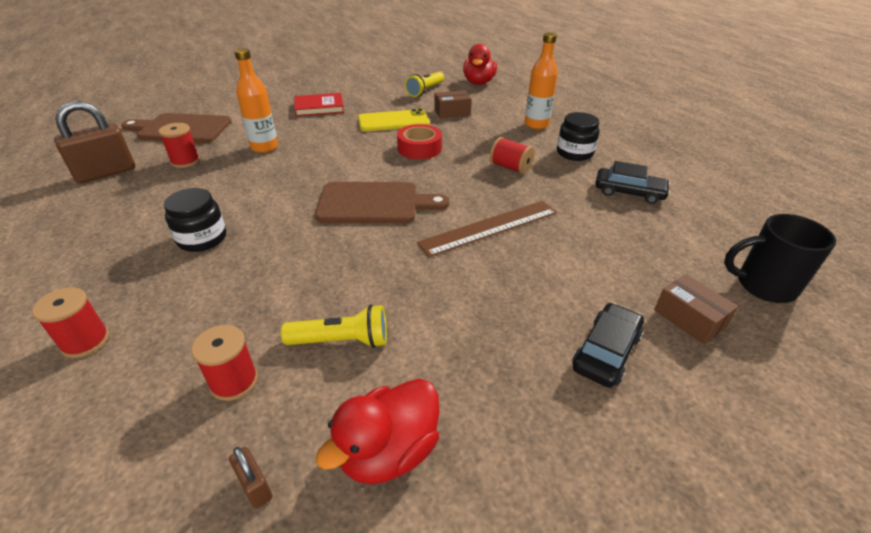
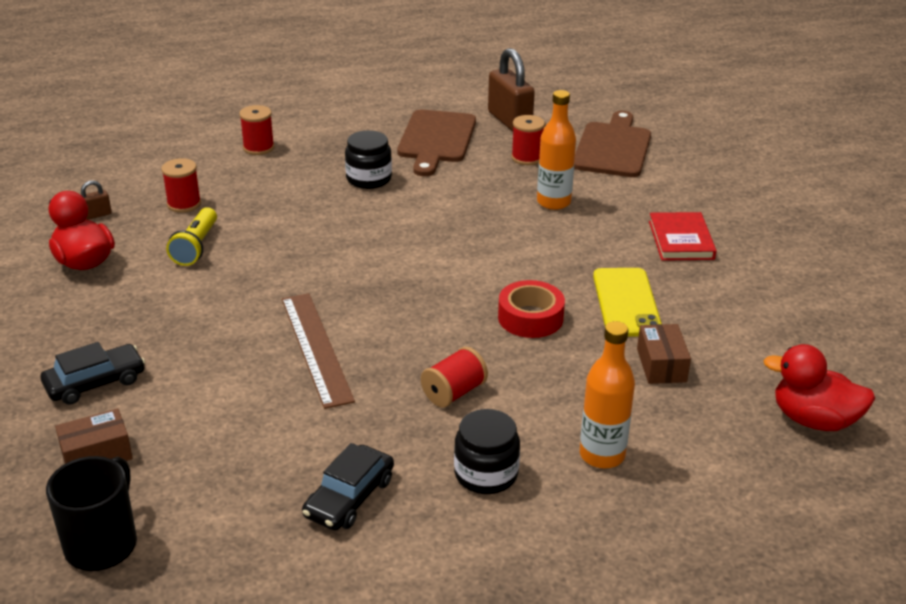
camera: 100 degrees right, 5 degrees down
(374, 203) = (397, 272): brown cutting board -> brown cutting board (436, 139)
(425, 91) = (760, 346): yellow flashlight -> none
(606, 352) = (95, 383): black car -> black car turned 75 degrees counterclockwise

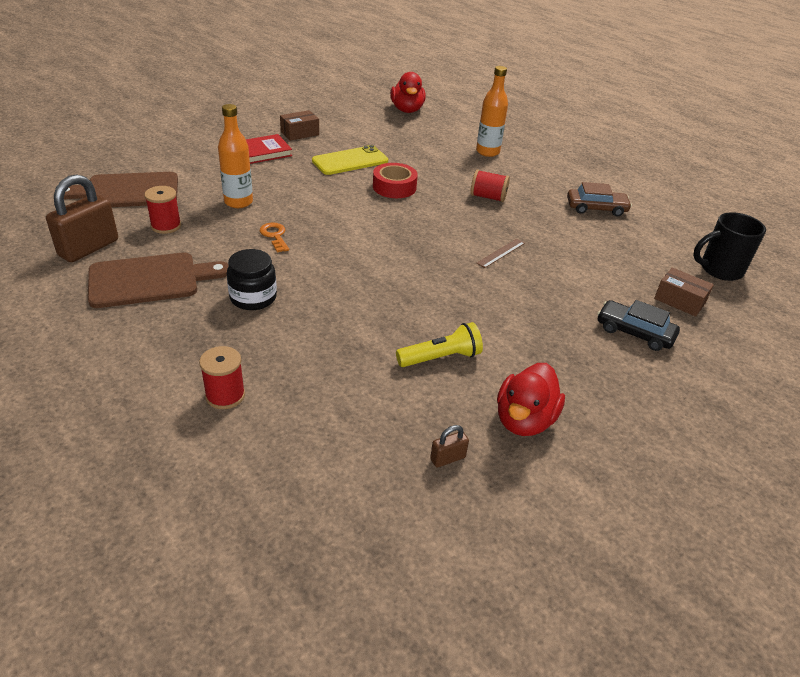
camera: 120 degrees left, 5 degrees up
(96, 215) = (447, 458): brown padlock -> brown padlock turned 60 degrees counterclockwise
(184, 204) = (378, 400): red spool -> none
(316, 348) = (501, 253): brown ruler -> brown ruler, size x0.49
(349, 497) = (596, 208): black car -> brown car
(467, 209) = (275, 236): none -> orange key
(486, 474) = (535, 177): black jar -> none
(661, 365) = (401, 145): brown box -> brown box (300, 133)

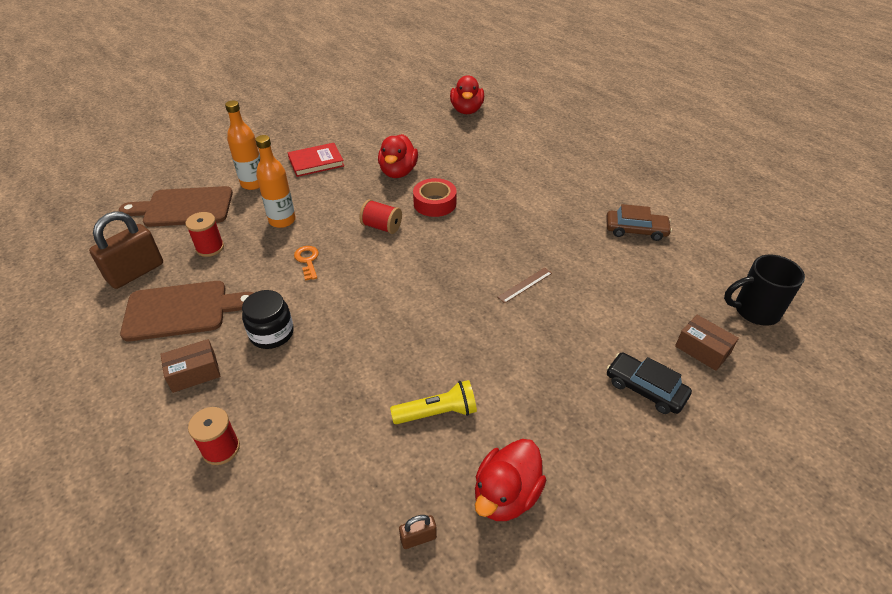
camera: 10 degrees right, 5 degrees up
(300, 133) = (357, 139): brown box -> brown box (194, 373)
(350, 161) = (398, 172): yellow phone -> red duck
(487, 152) = (537, 160): orange bottle -> orange bottle (253, 183)
(488, 197) = (526, 216): red spool -> red spool (382, 227)

